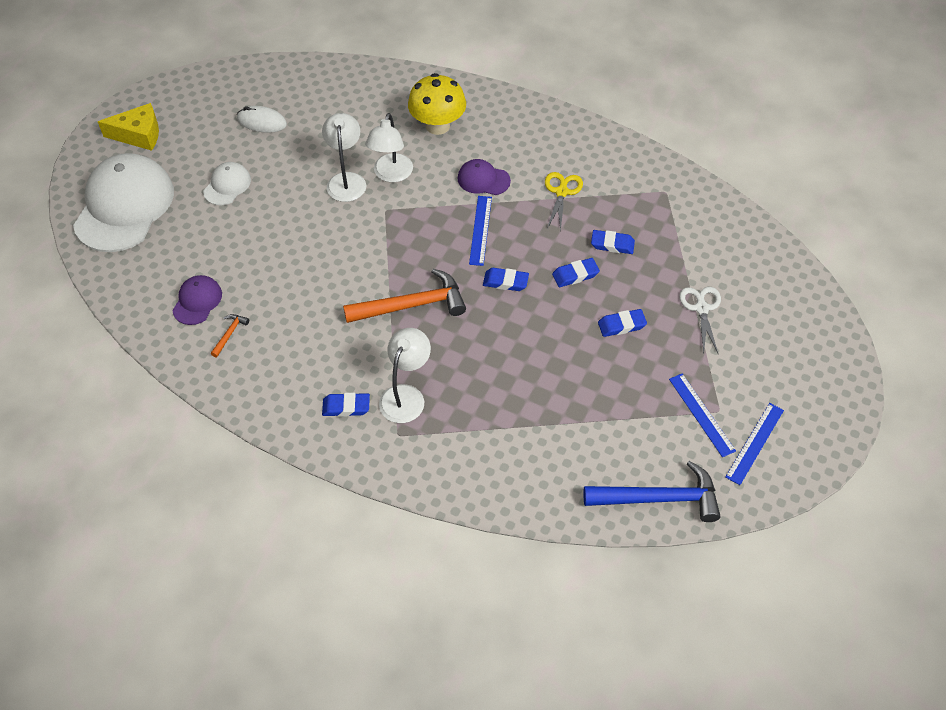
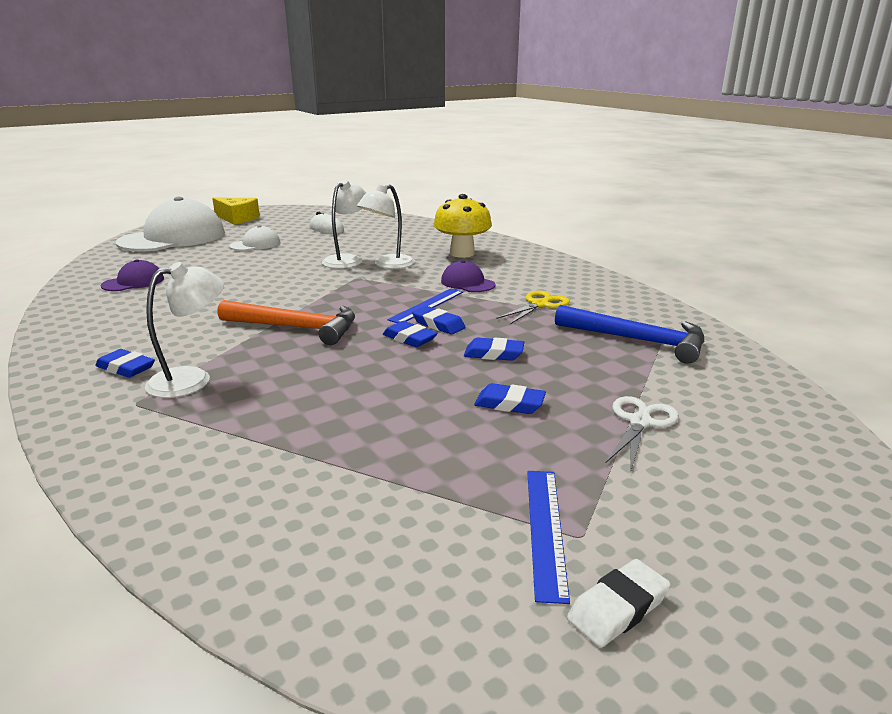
camera: 30 degrees right, 30 degrees down
(229, 334) = (122, 302): orange hammer -> none
(612, 244) = (562, 346): blue eraser -> blue eraser (438, 324)
(659, 498) = (362, 611): blue hammer -> blue hammer (637, 340)
(755, 443) = (618, 608): blue ruler -> white eraser

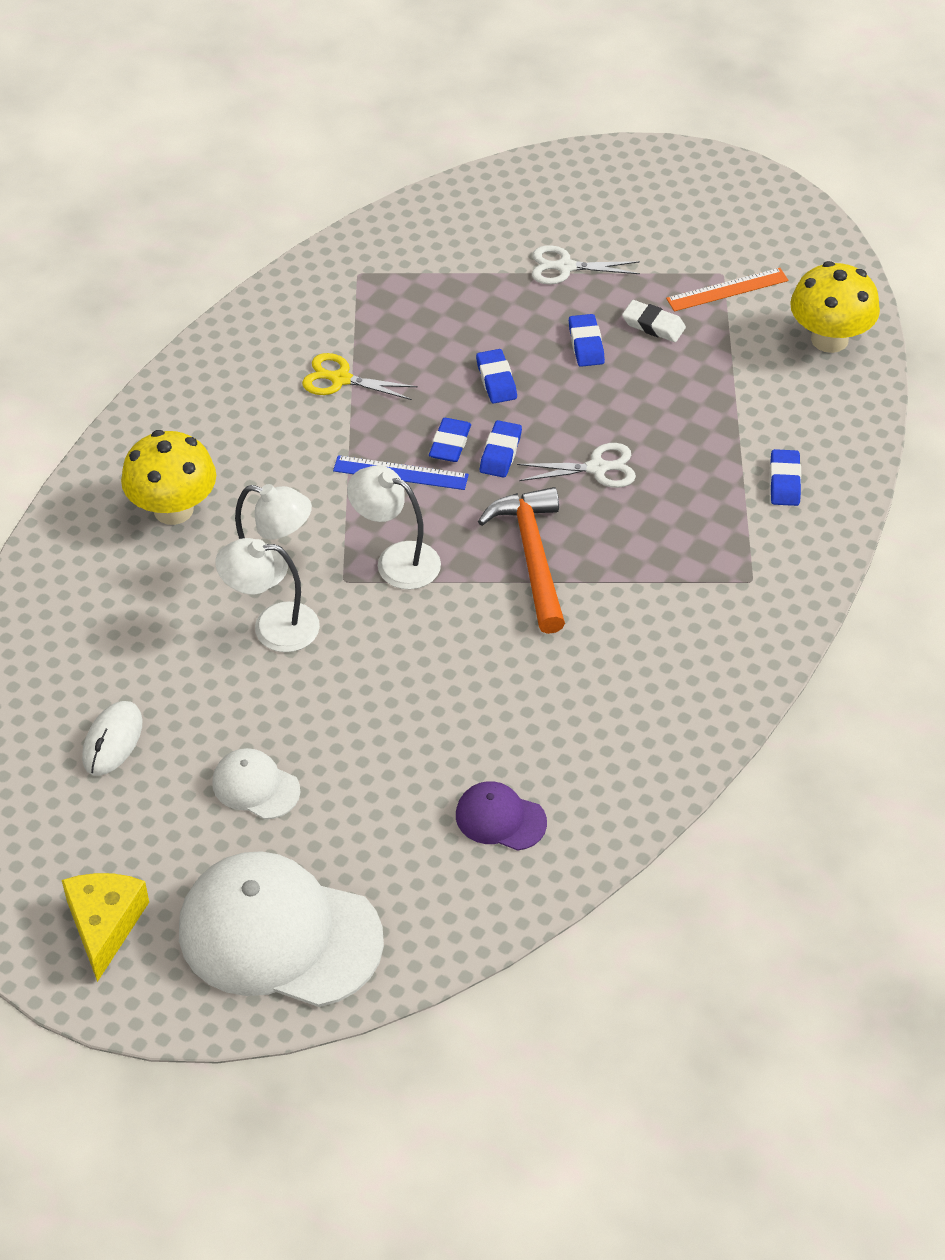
camera: 115 degrees left, 25 degrees up
(126, 368) = (705, 635): blue eraser -> blue eraser (784, 481)
(192, 379) = (688, 570): white lamp -> white lamp (396, 560)
(348, 370) = (597, 468): none -> white scissors
(380, 595) = (829, 339): none -> yellow mushroom
(467, 283) = (300, 463): purple cap -> none
(545, 529) = (727, 290): blue ruler -> orange ruler
(618, 608) = (769, 251): white eraser -> white eraser (653, 325)
(637, 340) = (399, 289): blue hammer -> none

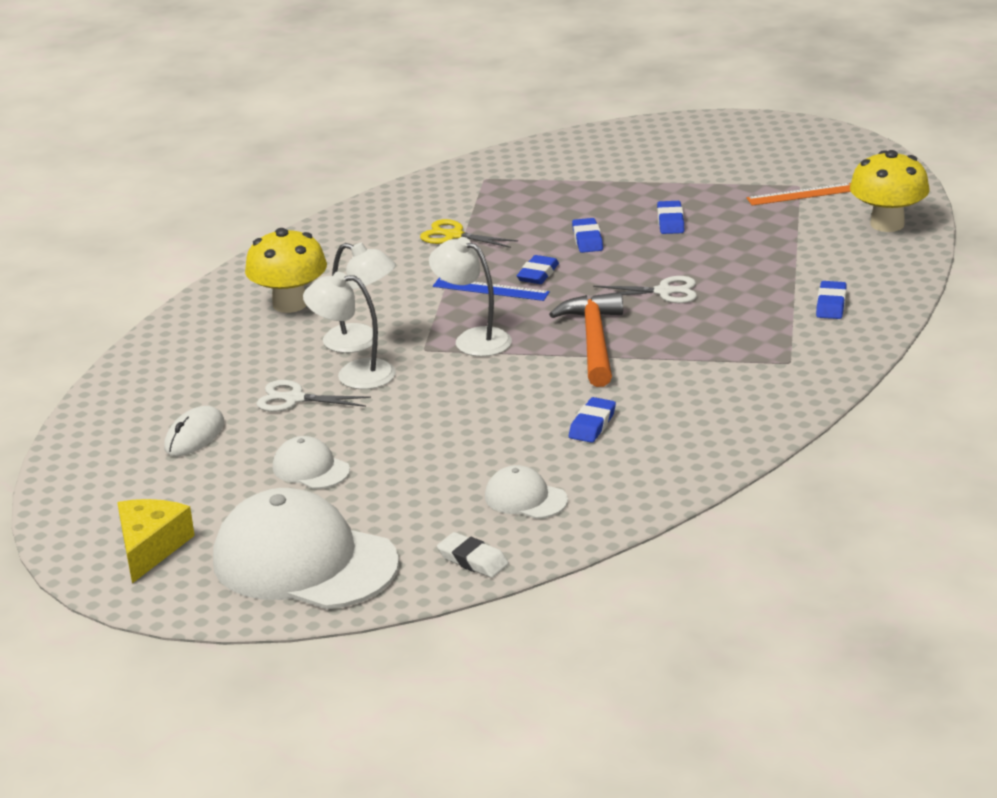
camera: 10 degrees right, 20 degrees down
(500, 453) = (581, 280): blue eraser -> blue eraser (592, 425)
(500, 818) = (525, 498): purple cap -> white cap
(565, 267) = (662, 179): white scissors -> white scissors (294, 399)
(653, 325) = (732, 212): white eraser -> white eraser (473, 560)

